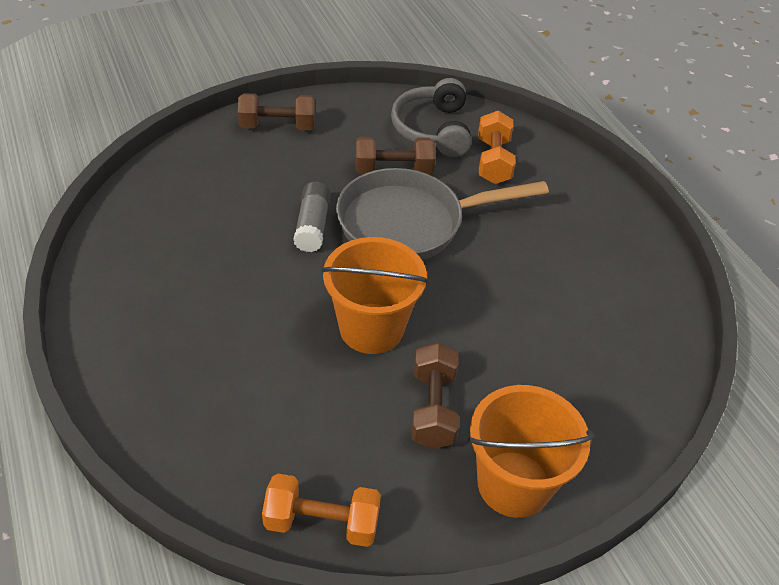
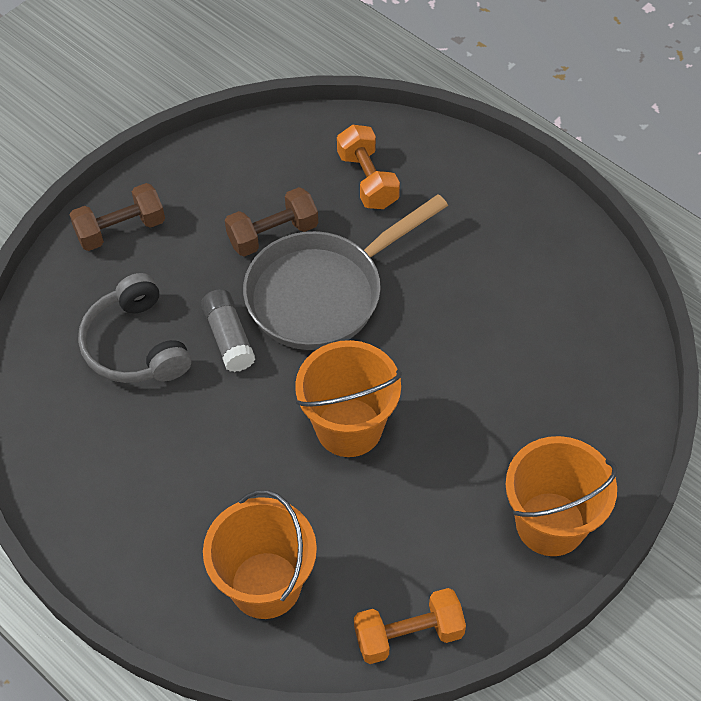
camera: 20 degrees left, 10 degrees up
(220, 422) = (265, 585): none -> orange bucket
(432, 129) = (285, 164): grey headphones -> grey headphones (135, 345)
(432, 408) = (447, 484): brown dumbbell -> none

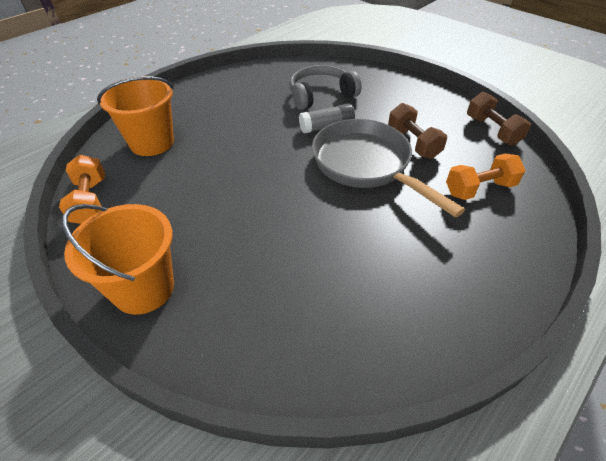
camera: 90 degrees right, 10 degrees down
(120, 229) = (402, 88): brown dumbbell -> brown dumbbell (492, 130)
(349, 427) = (254, 176): orange bucket -> none

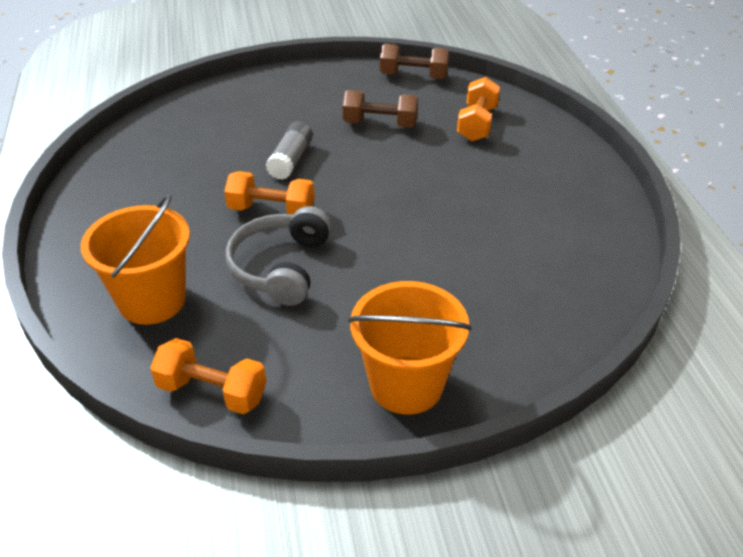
camera: 55 degrees left, 5 degrees down
(268, 144) = (271, 211): none -> orange dumbbell
(320, 95) = (229, 138): grey headphones -> grey headphones (280, 267)
(366, 165) = (380, 166): grey pan -> none

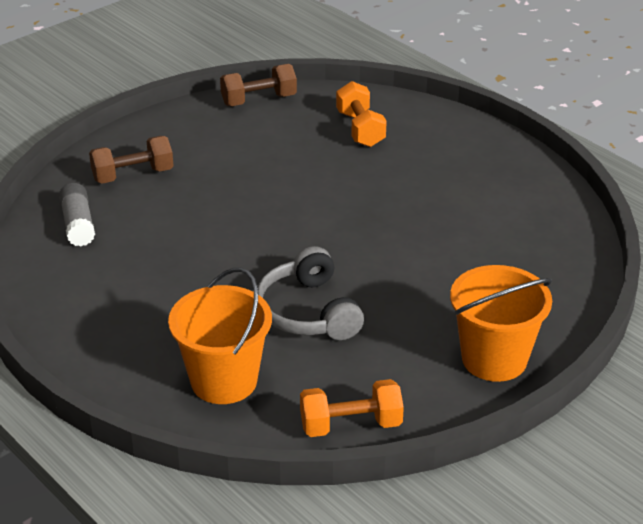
camera: 30 degrees left, 5 degrees down
(271, 211) = (251, 269): orange dumbbell -> none
(291, 160) = (221, 218): grey glue stick -> grey glue stick (78, 225)
(380, 124) = (272, 157): brown dumbbell -> brown dumbbell (133, 175)

